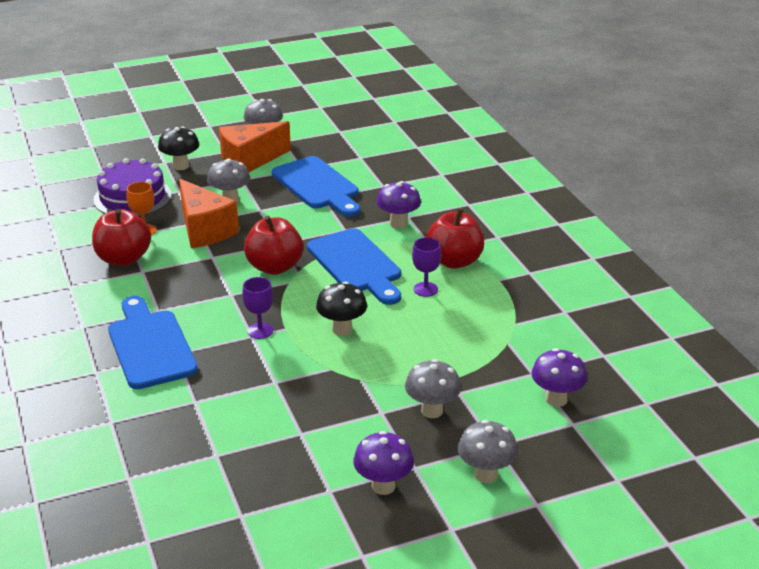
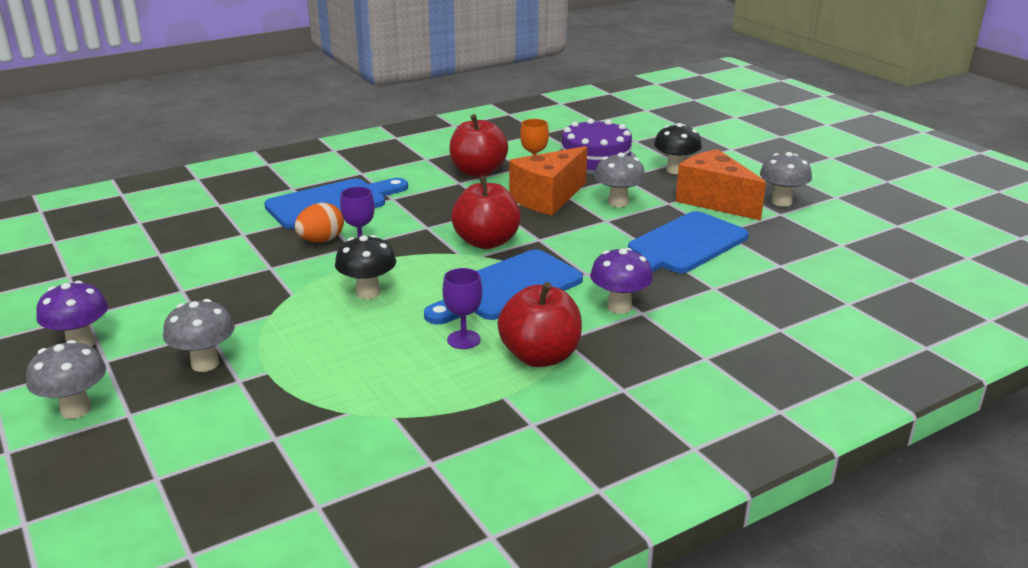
camera: 80 degrees right, 5 degrees down
(232, 353) = (321, 240): none -> orange egg
(556, 399) = (213, 461): purple mushroom -> none

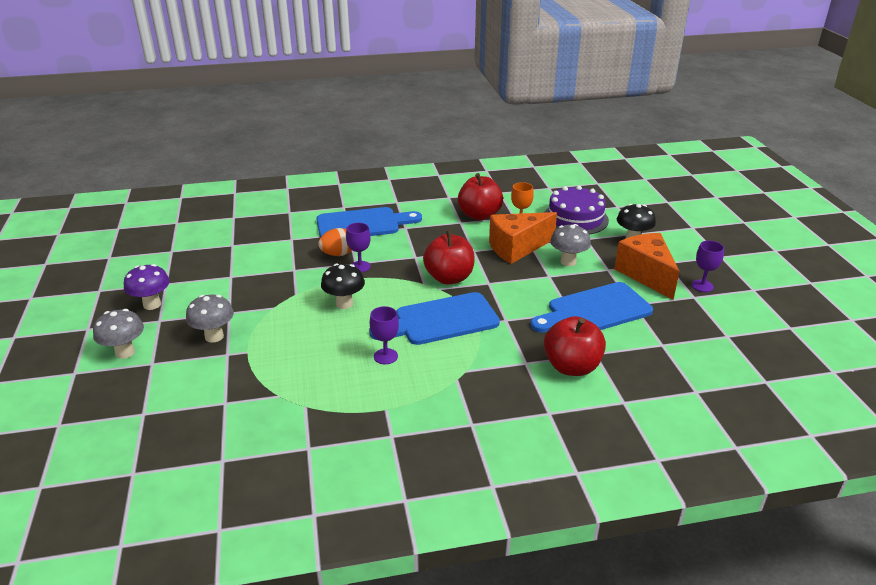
camera: 20 degrees right, 5 degrees up
(540, 356) = (429, 382): red apple -> red apple (571, 367)
(619, 307) = (512, 354): purple mushroom -> none
(781, 202) = (702, 286): grey mushroom -> purple goblet

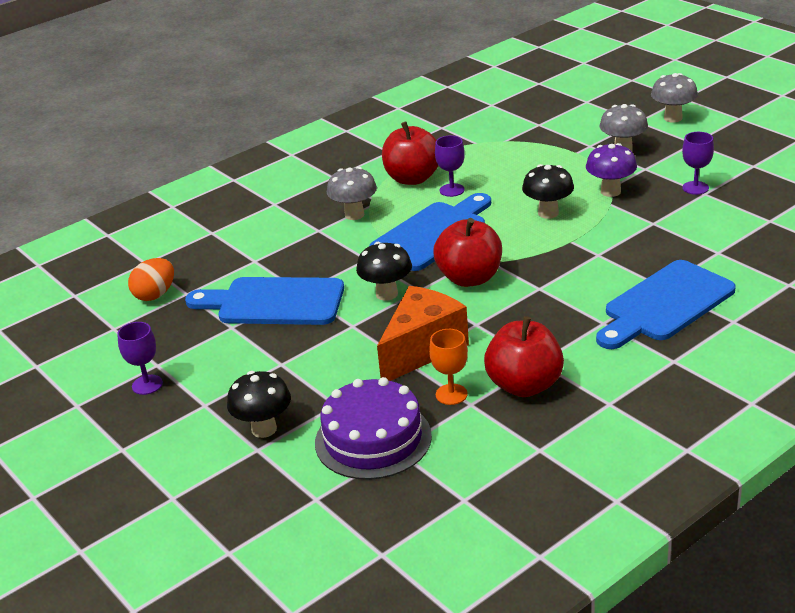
camera: 155 degrees right, 0 degrees up
(152, 304) = (725, 148): purple mushroom -> purple mushroom (610, 191)
(338, 254) = (633, 256): orange egg -> orange egg (155, 295)
(360, 266) = (586, 252): purple goblet -> purple goblet (695, 188)
(512, 287) = (386, 294): none -> black mushroom
(568, 262) = (340, 354): grey mushroom -> grey mushroom (354, 214)
(571, 367) = (272, 241): red apple -> red apple (412, 178)
(594, 311) = (274, 302): blue cutting board -> blue cutting board turned 120 degrees counterclockwise
(646, 275) = (226, 374): orange cheese -> none

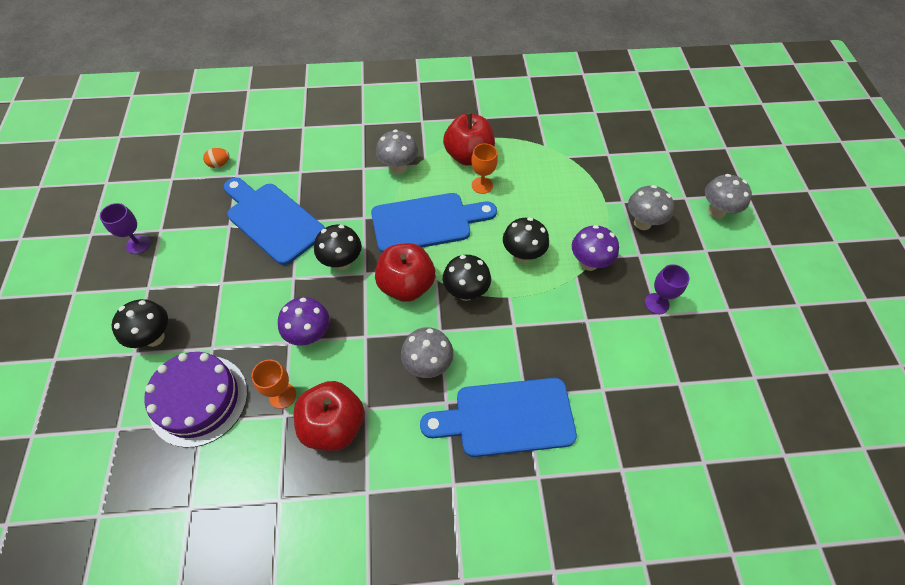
camera: 30 degrees right, 25 degrees up
(155, 295) = (219, 164): orange egg -> orange egg, size x0.64
(422, 349) = (309, 335): orange cheese -> purple mushroom
(452, 190) = (482, 185): purple goblet -> orange goblet
(529, 256) = (465, 292): none -> black mushroom
(557, 311) = (427, 365): none -> grey mushroom

